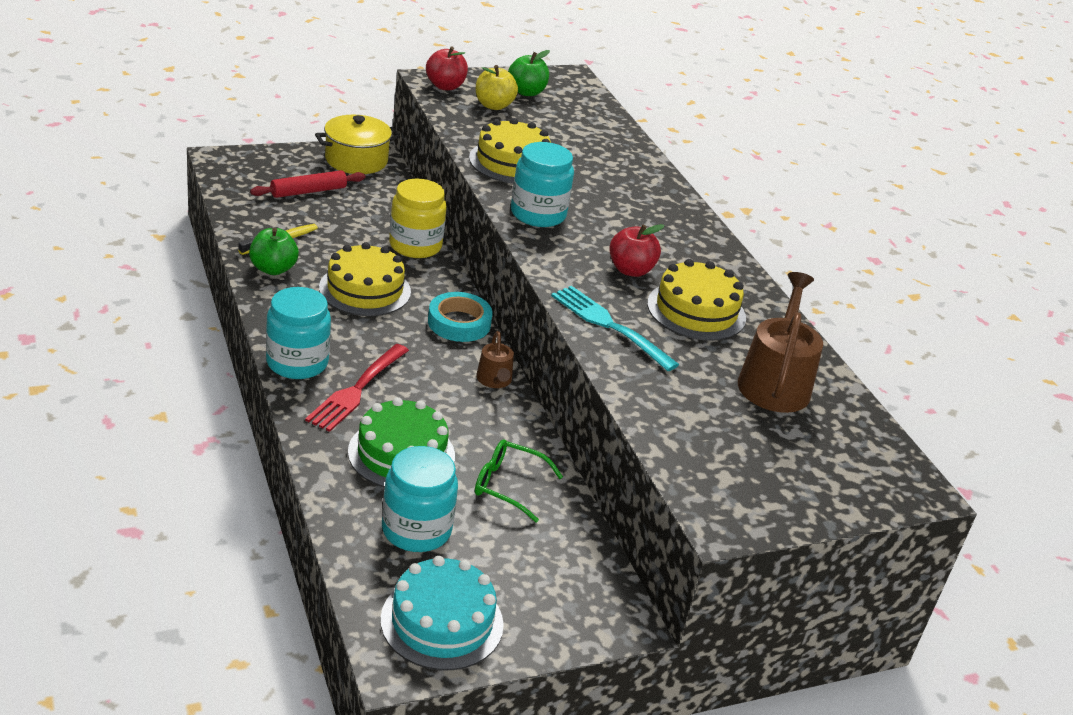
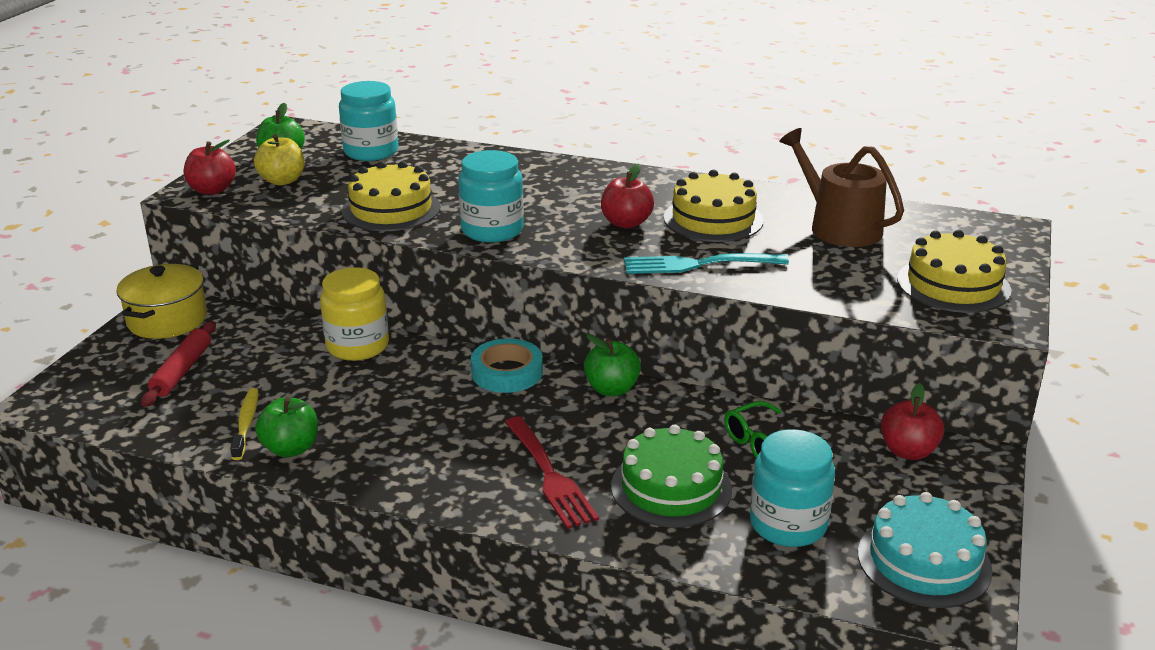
camera: 45 degrees left, 5 degrees down
(297, 363) = (468, 496): turquoise jar -> turquoise jar (371, 152)
(365, 289) = (394, 405): yellow cake -> yellow cake (953, 285)
(494, 380) = (611, 389): brown watering can -> green apple
(586, 571) = (908, 451): none -> red apple

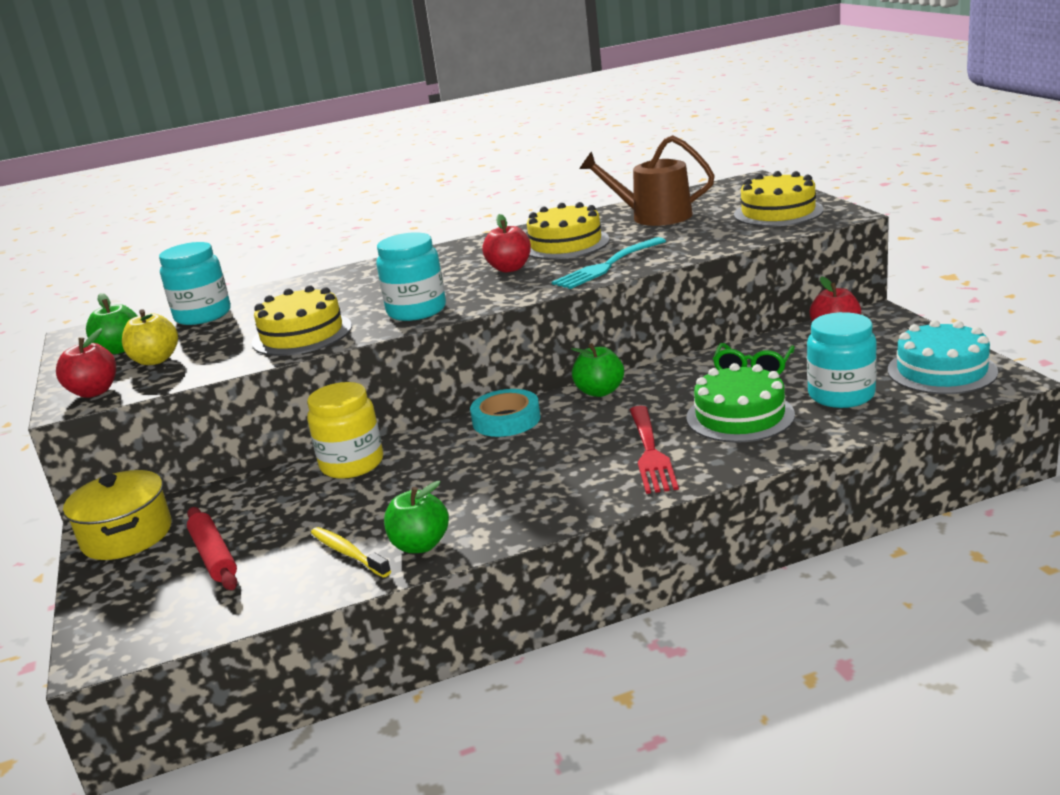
camera: 35 degrees left, 5 degrees down
(549, 475) = (650, 452): red fork -> red fork turned 60 degrees clockwise

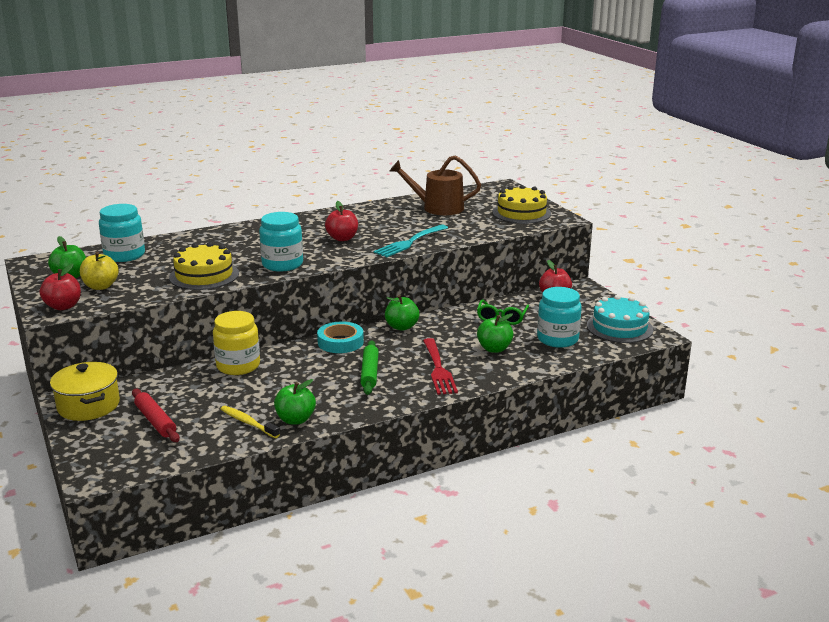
camera: 10 degrees left, 0 degrees up
(544, 464) = (370, 373): none -> green rolling pin
(565, 244) = (378, 223): yellow cake -> none
(740, 416) = (494, 349): green cake -> green apple

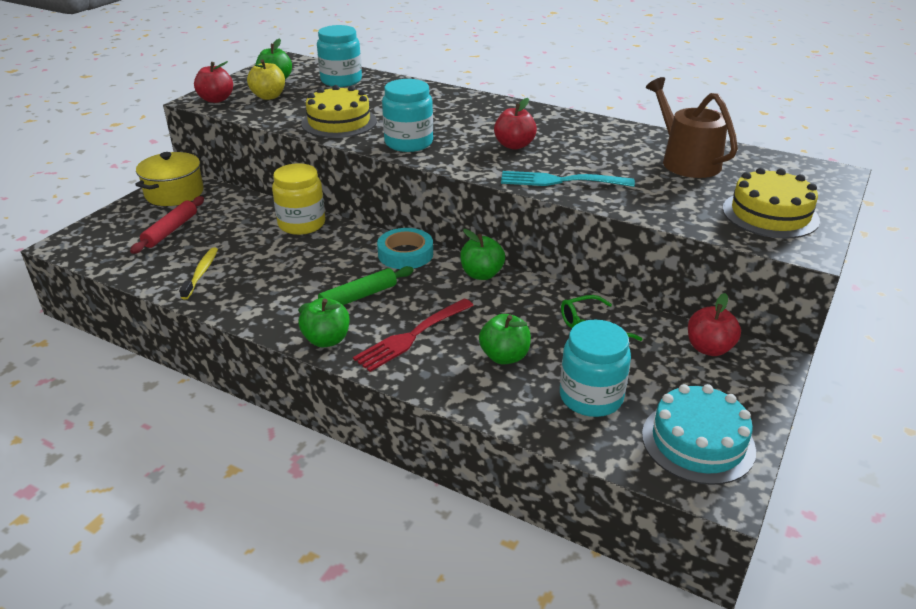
camera: 55 degrees right, 10 degrees up
(295, 419) = (226, 295): green apple -> green apple (326, 340)

